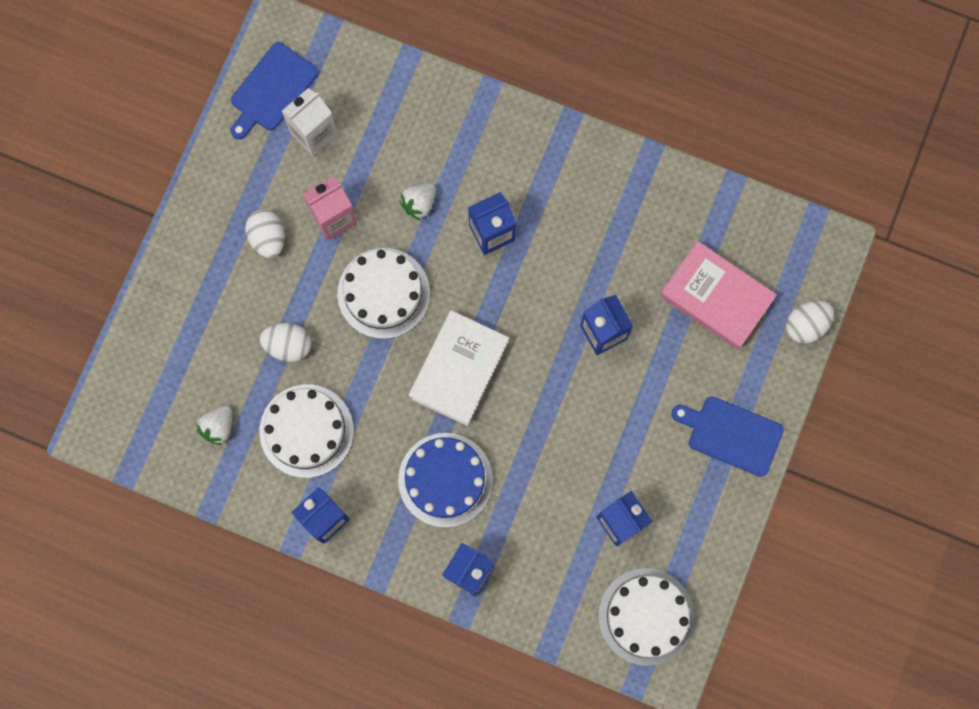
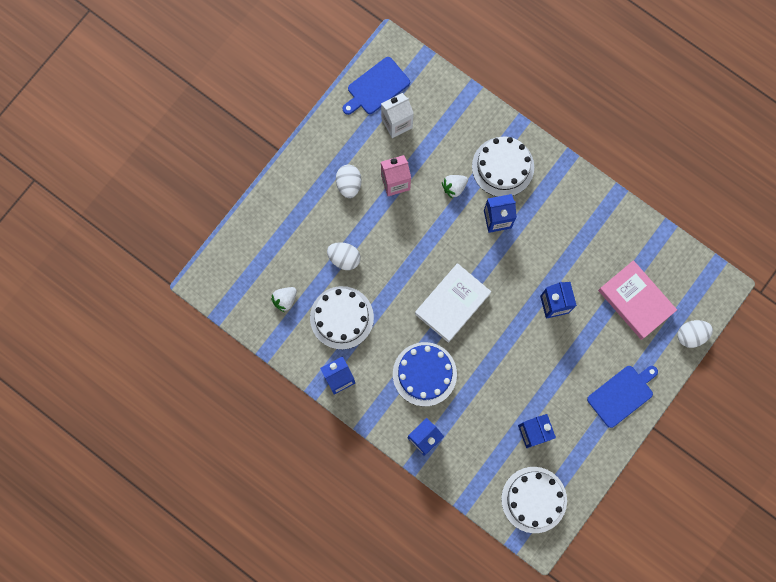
camera: 15 degrees right, 0 degrees up
(383, 293) = (415, 240): white cake -> white cake (503, 167)
(731, 434) = (622, 394): blue cutting board -> blue cutting board turned 105 degrees clockwise

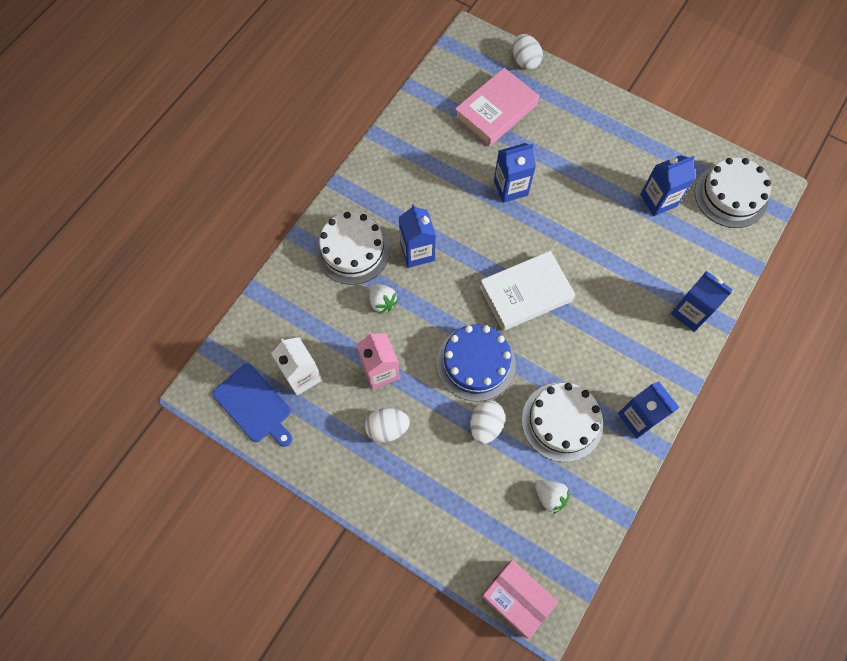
camera: 95 degrees left, 10 degrees down
(216, 266) = (517, 598): none -> pink box
(424, 374) = (614, 318): blue cake -> blue cake (476, 363)
(452, 304) = (525, 294): white book -> white book turned 60 degrees counterclockwise
(622, 394) = (599, 119): blue cutting board -> none

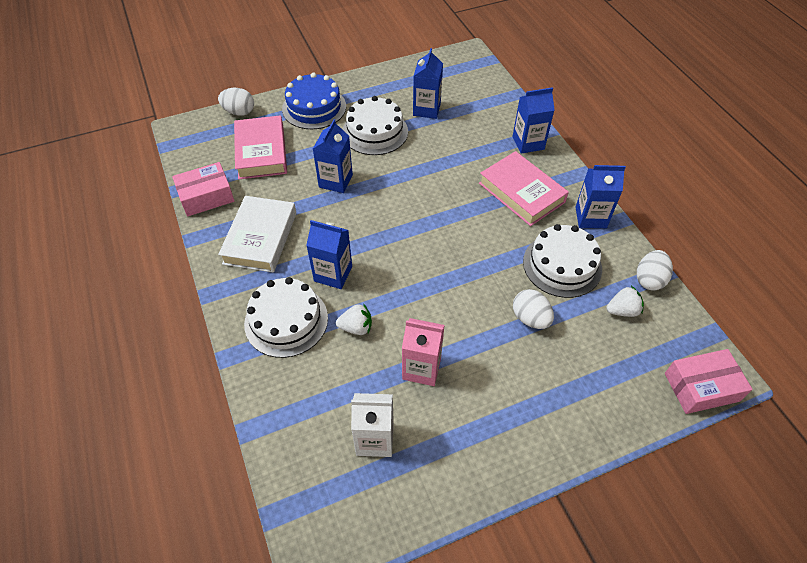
camera: 55 degrees left, 15 degrees down
(254, 405) = (371, 505): blue cutting board -> none
(387, 428) = (481, 396): white egg -> white egg (649, 279)
(419, 110) = (206, 196): none -> pink box
(476, 363) = (469, 292): blue cake -> blue cake (314, 107)
(525, 294) = (434, 224): white book -> white book (260, 238)
(620, 342) = (521, 193): none -> pink book
(731, 195) = (457, 74): white cake -> white cake (375, 132)

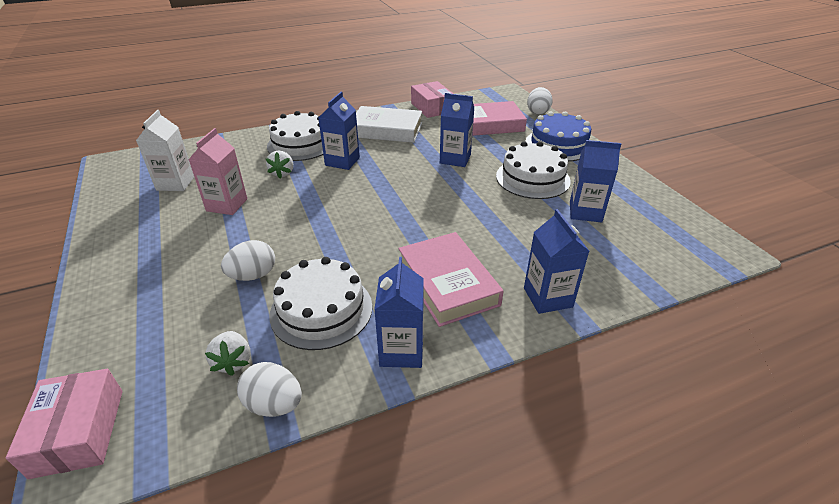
camera: 90 degrees right, 15 degrees down
(521, 193) = (447, 283): pink book -> pink book turned 75 degrees counterclockwise

